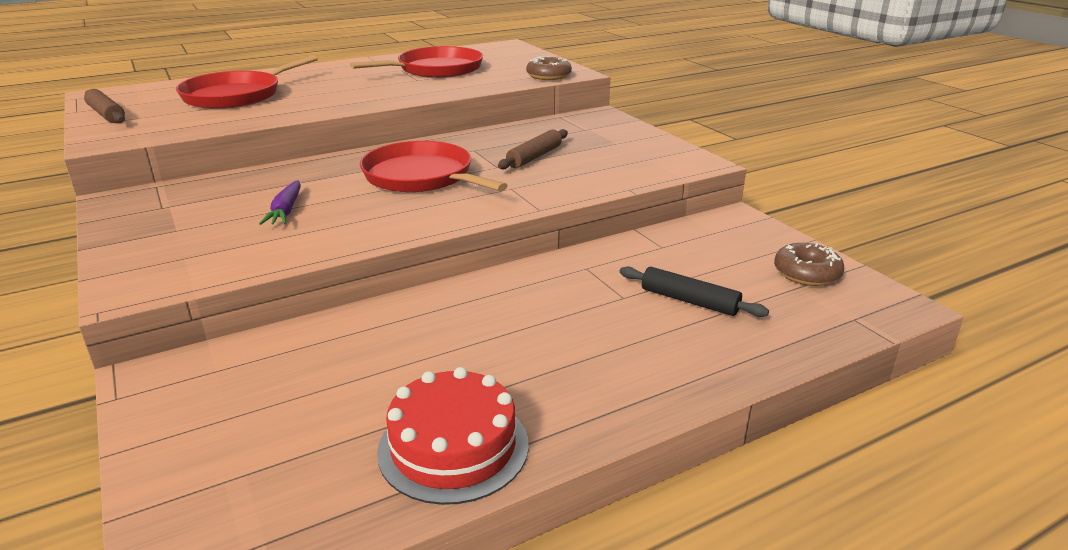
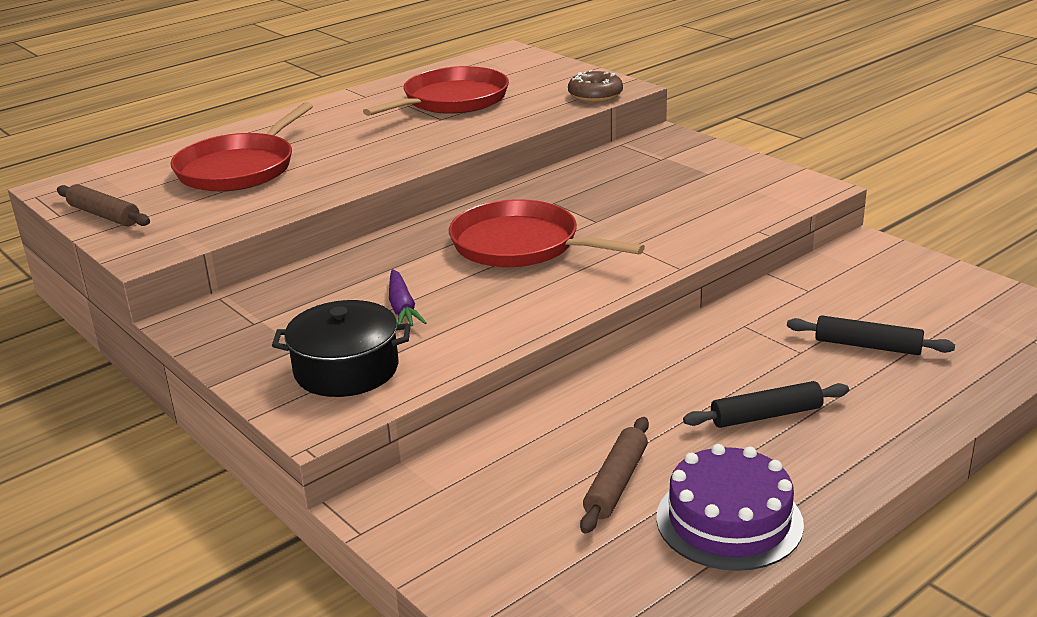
camera: 10 degrees left, 0 degrees up
(195, 252) = (346, 369): none -> black pot
(453, 447) = (729, 520): red cake -> purple cake
(534, 157) = (629, 203): brown rolling pin -> brown rolling pin (616, 483)
(556, 349) = (766, 415): none -> black rolling pin
(806, 273) = (968, 299): brown donut -> none

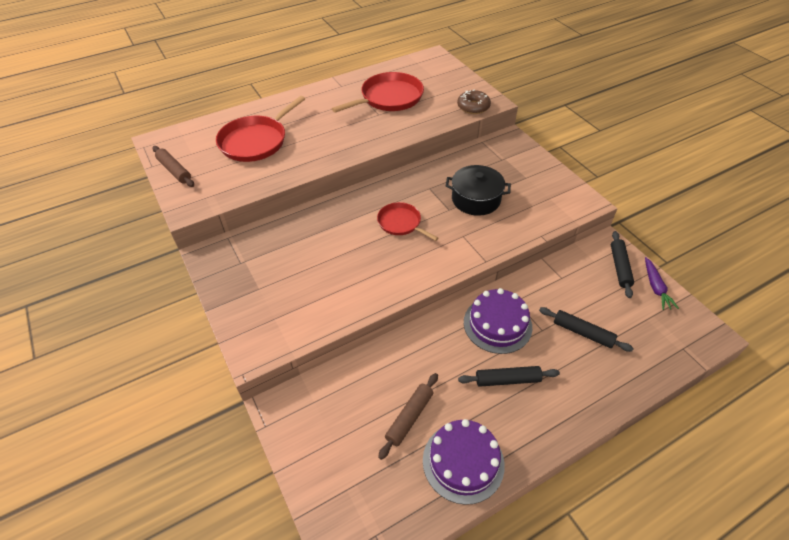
camera: 10 degrees right, 20 degrees up
(346, 369) = (279, 312): black pot -> black pot (476, 199)
(402, 308) = (322, 265): purple carrot -> purple carrot (655, 287)
(521, 245) = (401, 223): red pan -> red pan, size x0.59
(724, 355) = (497, 324): none -> purple cake
(896, 267) = (620, 267): none -> black rolling pin

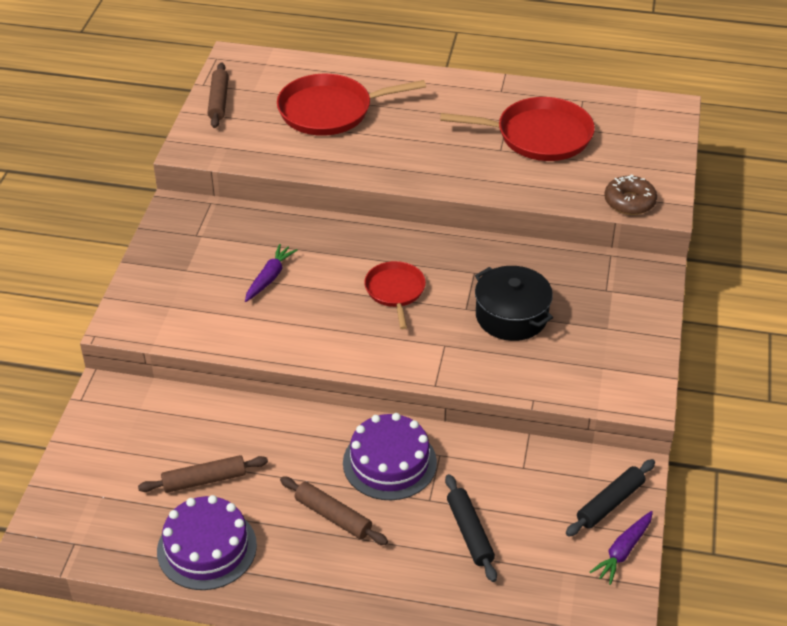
camera: 40 degrees right, 5 degrees down
(319, 260) = (269, 278): none -> purple carrot
(507, 380) = (333, 516): black rolling pin -> brown rolling pin

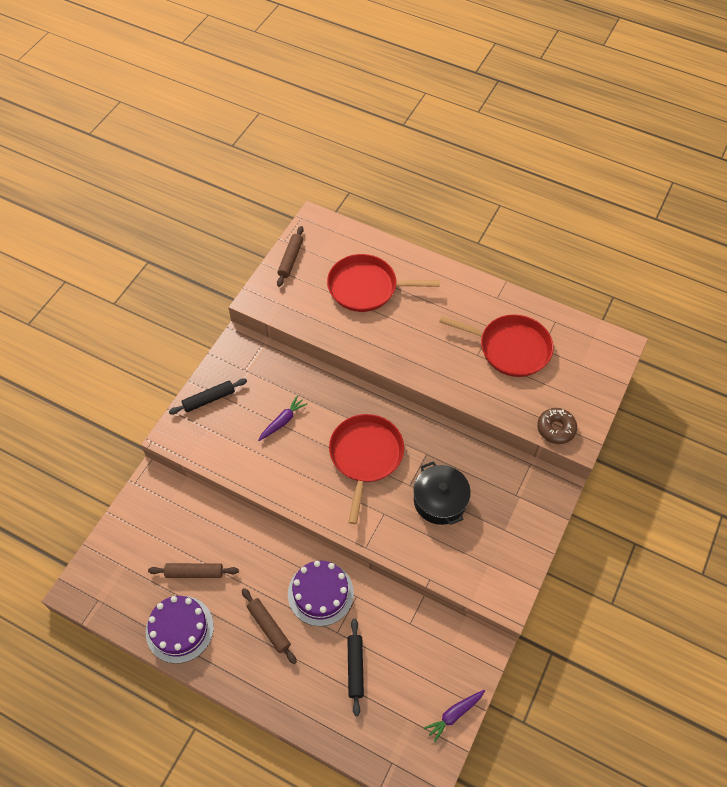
camera: 15 degrees right, 15 degrees up
(395, 291) = (365, 456): red pan -> red pan, size x1.69
(610, 503) = (459, 671): black rolling pin -> black rolling pin (209, 399)

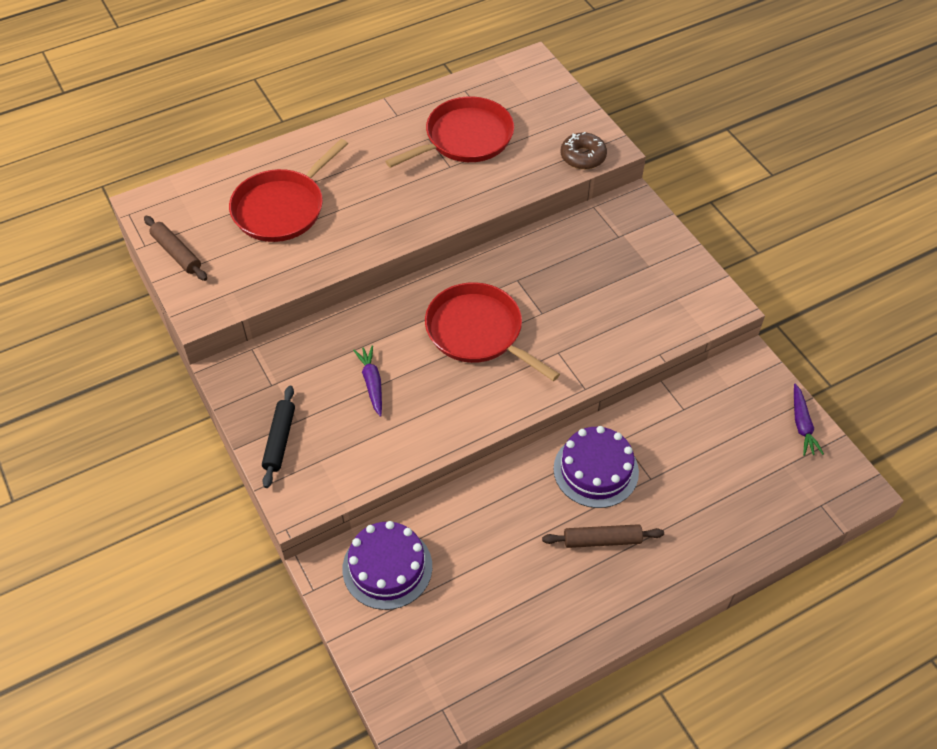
camera: 55 degrees left, 5 degrees down
(179, 629) = (543, 634): purple cake -> purple cake (387, 567)
(194, 572) = (482, 582): brown rolling pin -> none
(355, 667) = (701, 483): black rolling pin -> none
(439, 500) = (578, 298): black pot -> none

